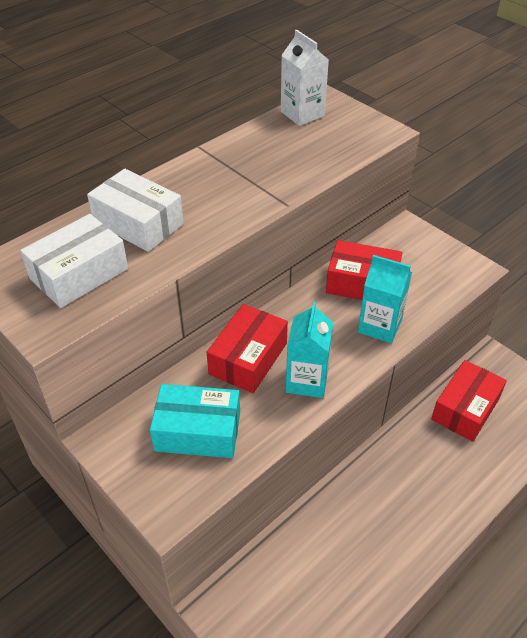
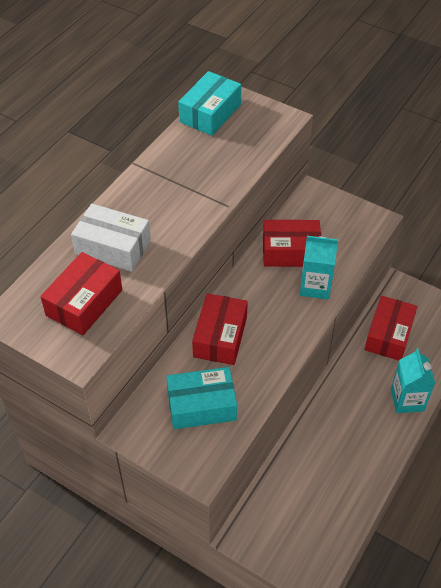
camera: 15 degrees left, 5 degrees up
(79, 274) = (84, 302): white box -> red box
(302, 114) = (210, 113): white carton -> turquoise box
(307, 380) = (272, 345): turquoise carton -> turquoise carton (407, 400)

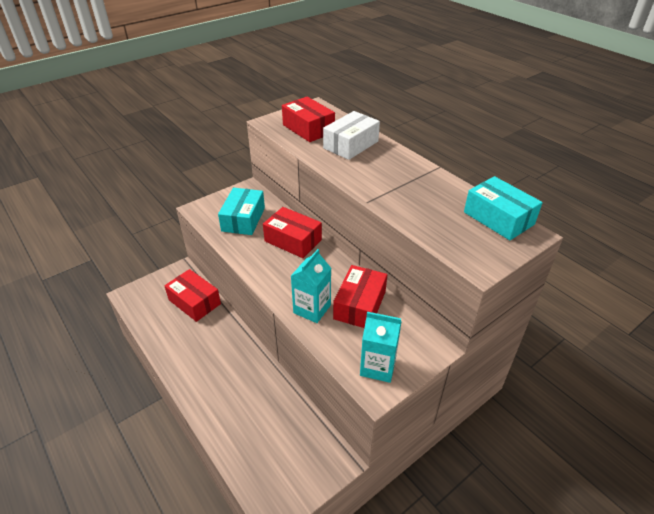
camera: 110 degrees right, 10 degrees down
(388, 335) = (284, 423): red box -> red box (194, 302)
(407, 400) = (211, 406): turquoise carton -> turquoise carton (378, 366)

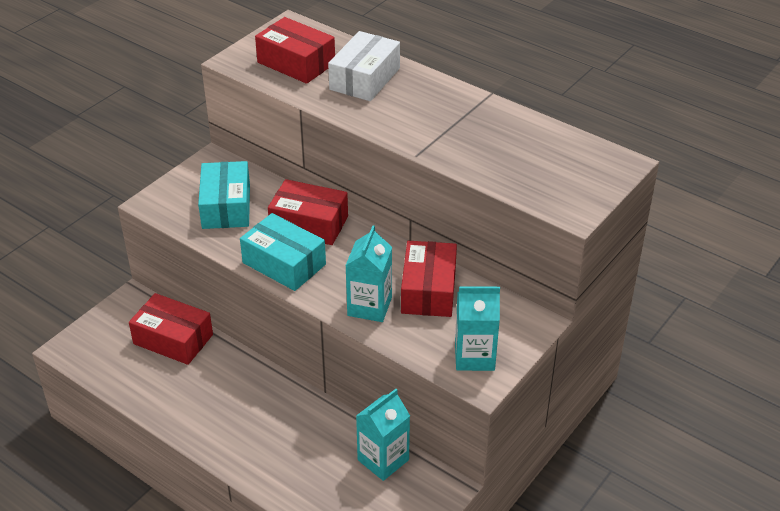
camera: 15 degrees left, 0 degrees up
(300, 426) = (383, 460): none -> turquoise carton
(498, 218) = (581, 150): turquoise box -> turquoise box (284, 263)

